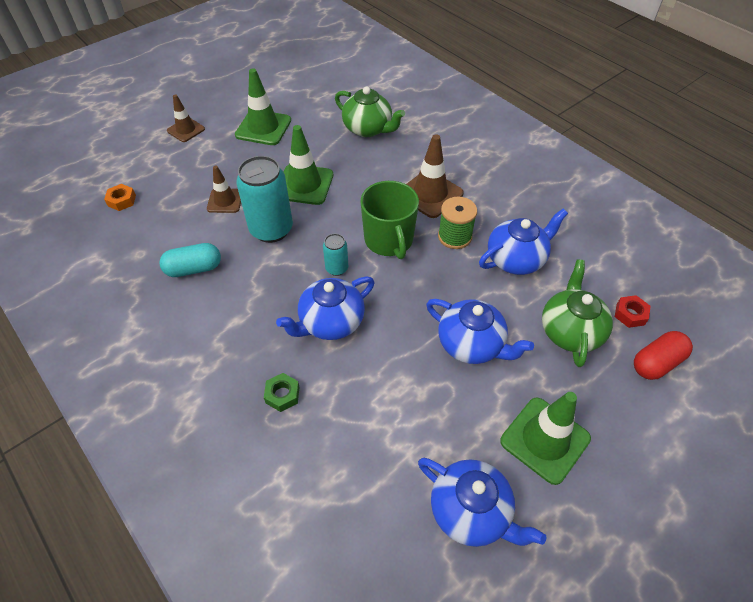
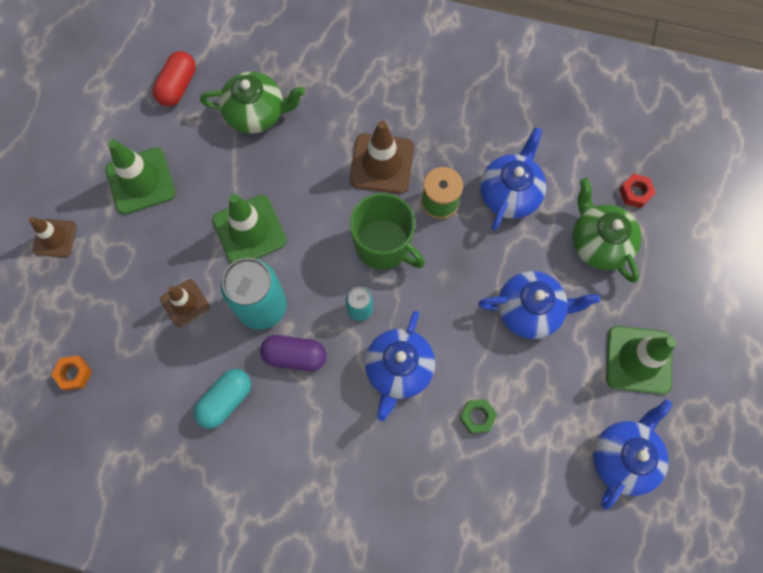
camera: 35 degrees left, 20 degrees up
(265, 270) = (295, 356): none -> purple capsule
(282, 395) = (413, 466): green nut -> green nut (477, 417)
(471, 511) = (623, 457): blue teapot -> blue teapot turned 60 degrees counterclockwise
(656, 362) = (679, 230): red capsule -> red capsule (178, 86)

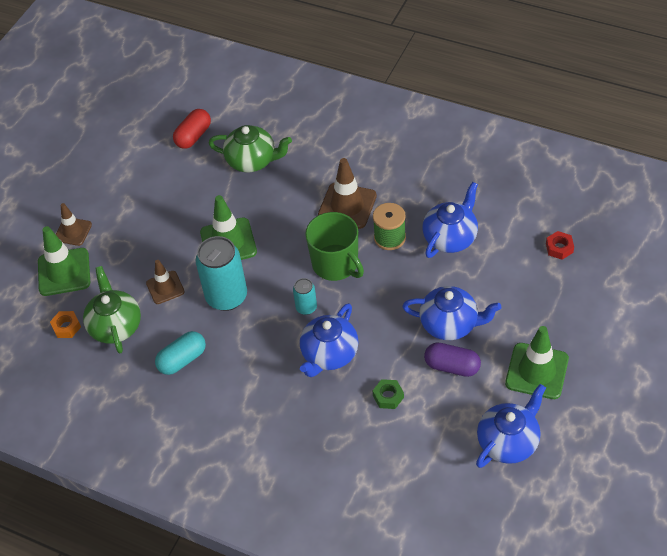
camera: 15 degrees right, 20 degrees down
(141, 181) = (149, 199): green traffic cone -> green traffic cone (64, 272)
(295, 356) = (245, 335): purple capsule -> purple capsule (452, 366)
(598, 243) = (519, 281): green teapot -> green teapot (115, 326)

